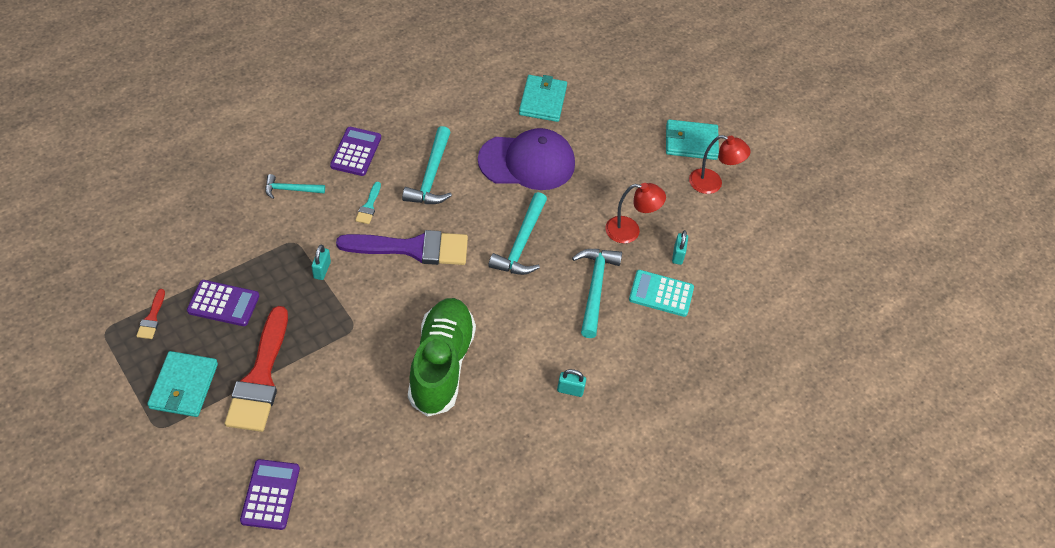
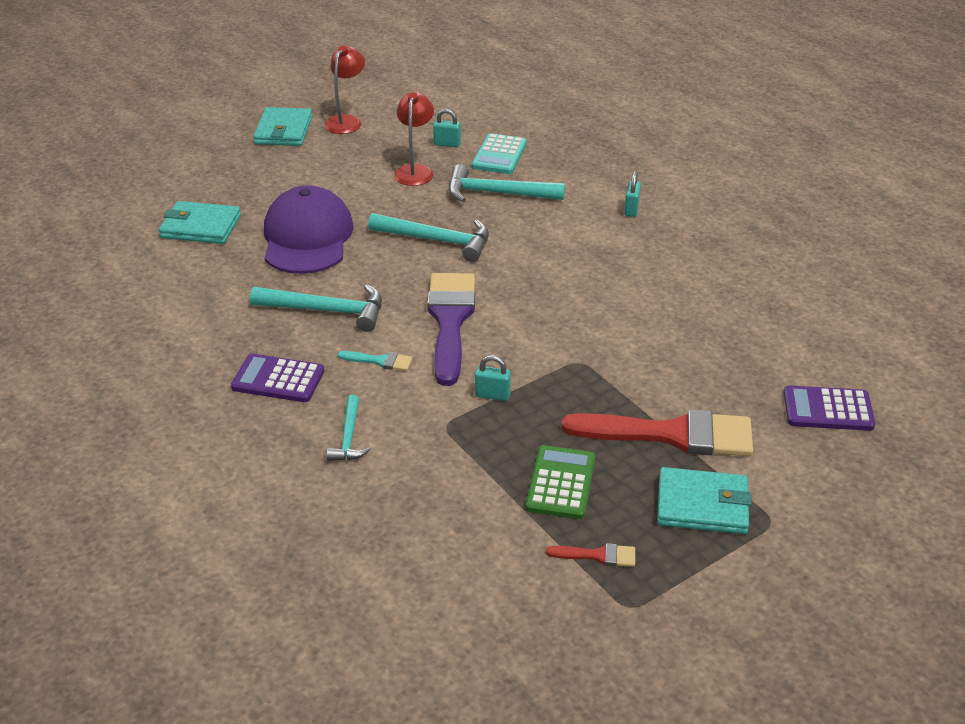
camera: 85 degrees left, 15 degrees down
(223, 303) = (561, 483): purple calculator -> green calculator
(441, 364) = (619, 292): green shoe -> none

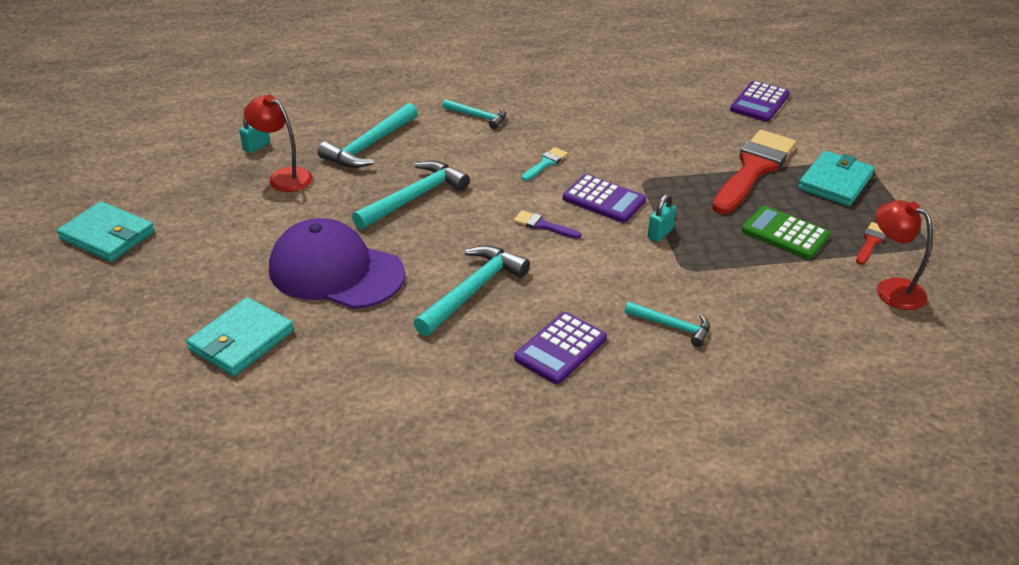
camera: 65 degrees left, 0 degrees up
(346, 121) = (140, 191): red lamp -> red lamp (891, 289)
(380, 361) = (574, 280): turquoise brush -> turquoise brush (545, 163)
(450, 321) = (543, 225): purple brush -> purple brush, size x0.42
(499, 155) = (308, 126): turquoise calculator -> none
(522, 345) = (604, 200): none -> purple calculator
(600, 233) = (478, 117): none -> turquoise hammer
(631, 209) = (458, 93): turquoise padlock -> none

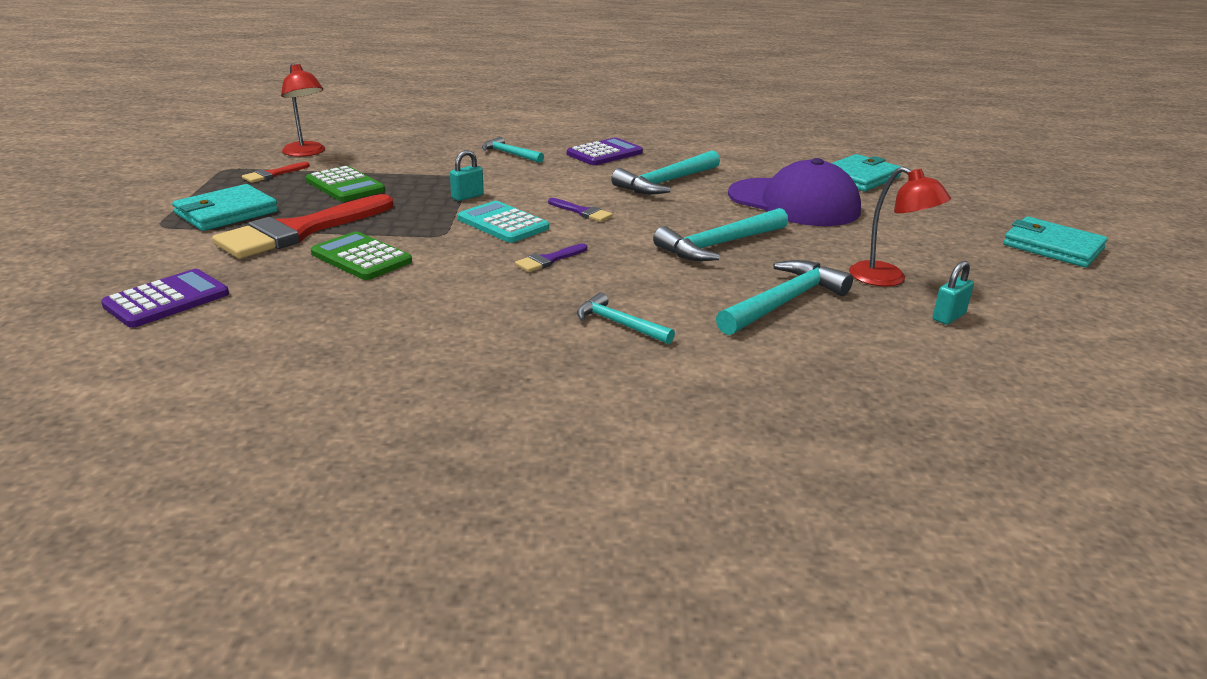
camera: 170 degrees left, 10 degrees down
(545, 163) = (549, 260): turquoise brush -> purple brush
(604, 200) = (503, 223): purple calculator -> turquoise calculator
(681, 149) = (361, 258): none -> green calculator

